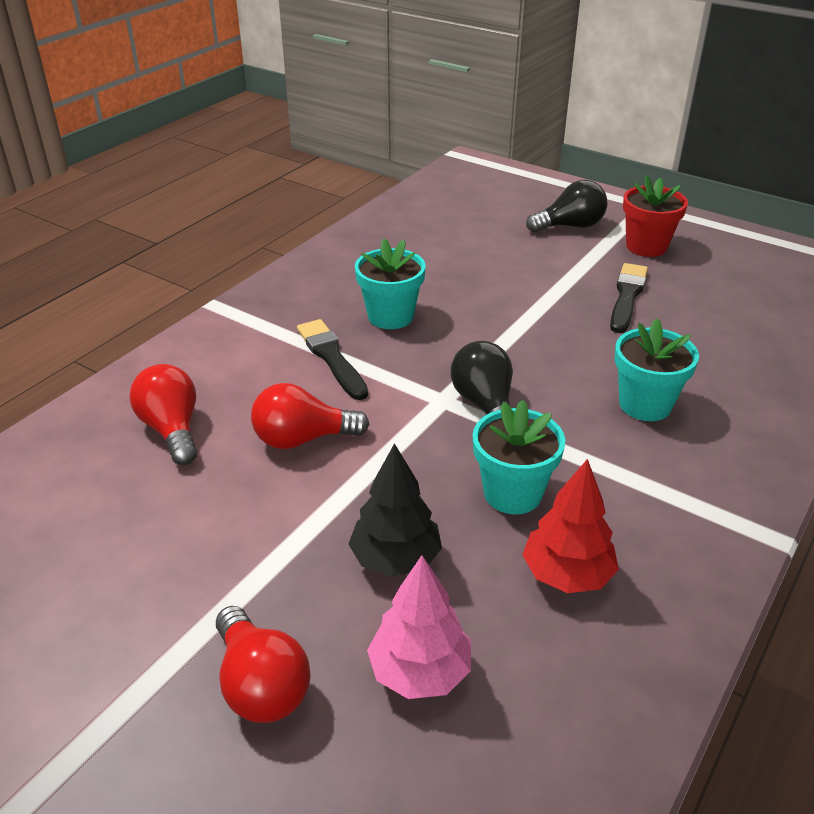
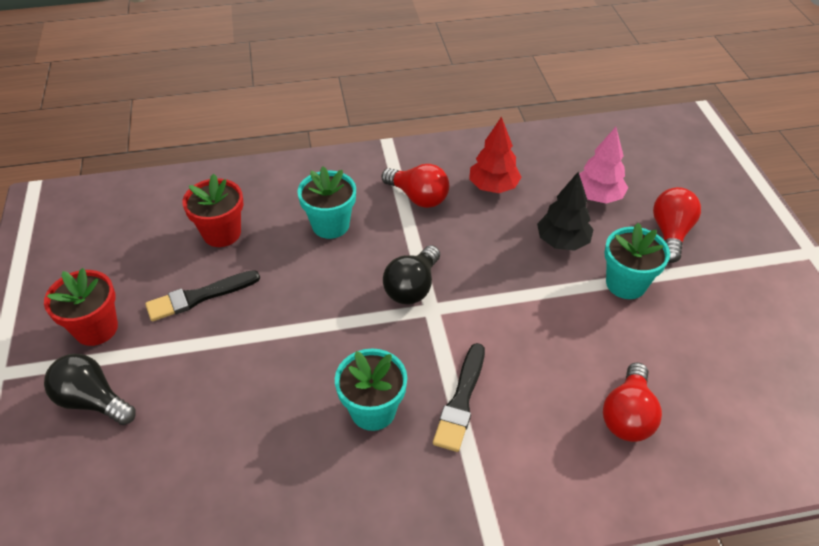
camera: 135 degrees left, 10 degrees up
(303, 439) = (546, 343): red light bulb -> red light bulb (418, 197)
(512, 493) = (468, 232): turquoise flower pot -> turquoise flower pot (626, 283)
(708, 338) = (222, 233): none -> red flower pot

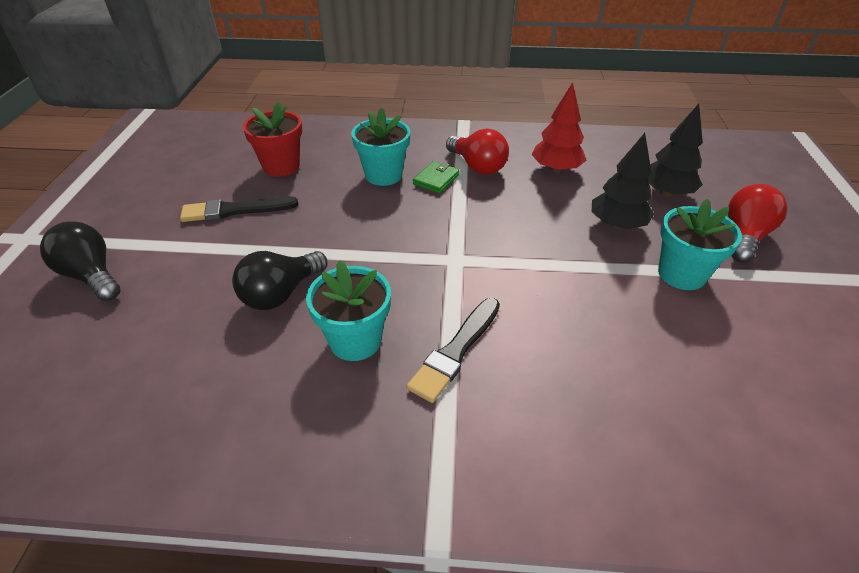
camera: 15 degrees right, 5 degrees down
(96, 328) = (131, 219): red flower pot -> none
(383, 221) = (436, 179): none -> green wallet
(412, 287) = (443, 237): black light bulb -> black light bulb (281, 294)
(597, 196) = (666, 193): pink tree -> black tree
(627, 415) = (654, 409): red light bulb -> none

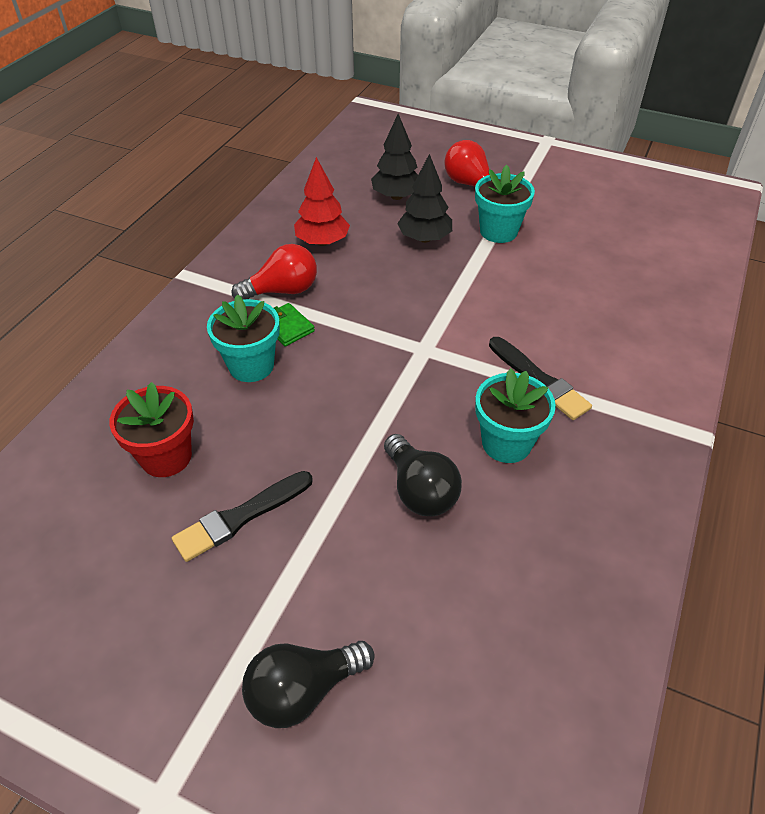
camera: 70 degrees left, 5 degrees up
(235, 210) = (241, 517): black brush -> black brush turned 45 degrees clockwise

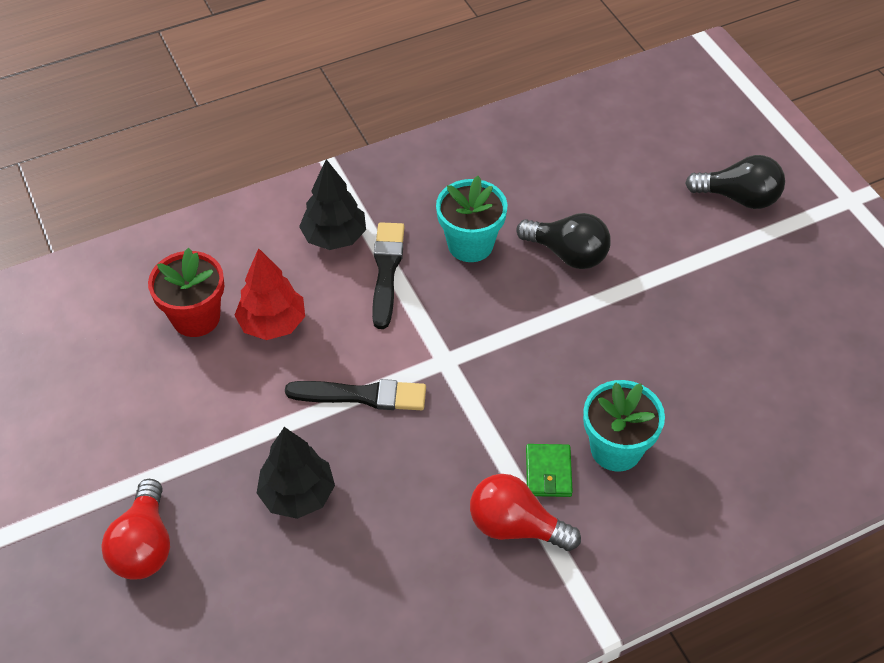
camera: 140 degrees left, 5 degrees up
(166, 457) = (747, 403): red flower pot -> red flower pot (196, 317)
(241, 517) = (714, 317): black brush -> black brush (362, 395)
(322, 242) = (410, 574): red tree -> red tree (273, 324)
(396, 196) = (249, 593): black tree -> black tree (334, 237)
(420, 490) = (567, 254): black light bulb -> black light bulb turned 105 degrees clockwise
(498, 231) = (212, 447): turquoise flower pot -> none

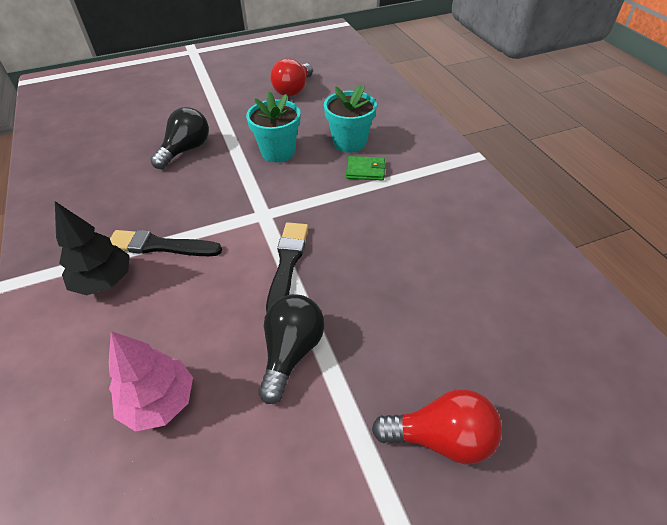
camera: 85 degrees left, 5 degrees down
(196, 317) = (159, 402): red flower pot -> pink tree
(273, 324) = (191, 329): red tree -> none
(297, 494) = (382, 308): black tree -> none
(470, 244) = (155, 196): turquoise flower pot -> turquoise flower pot (278, 152)
(515, 526) = (406, 187): red light bulb -> red light bulb (293, 90)
(738, 197) = (172, 83): black light bulb -> black light bulb (291, 352)

